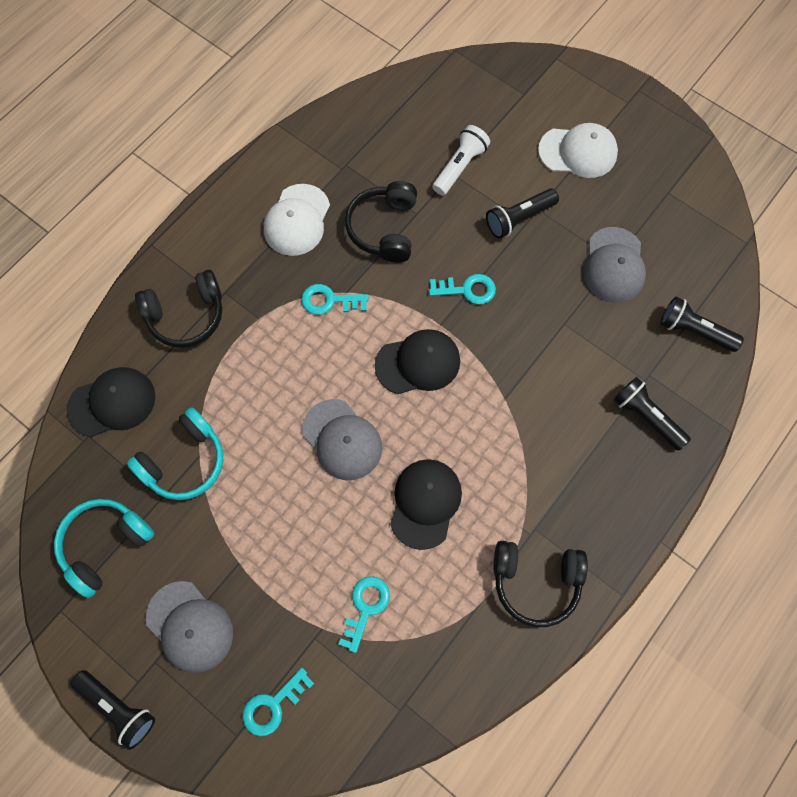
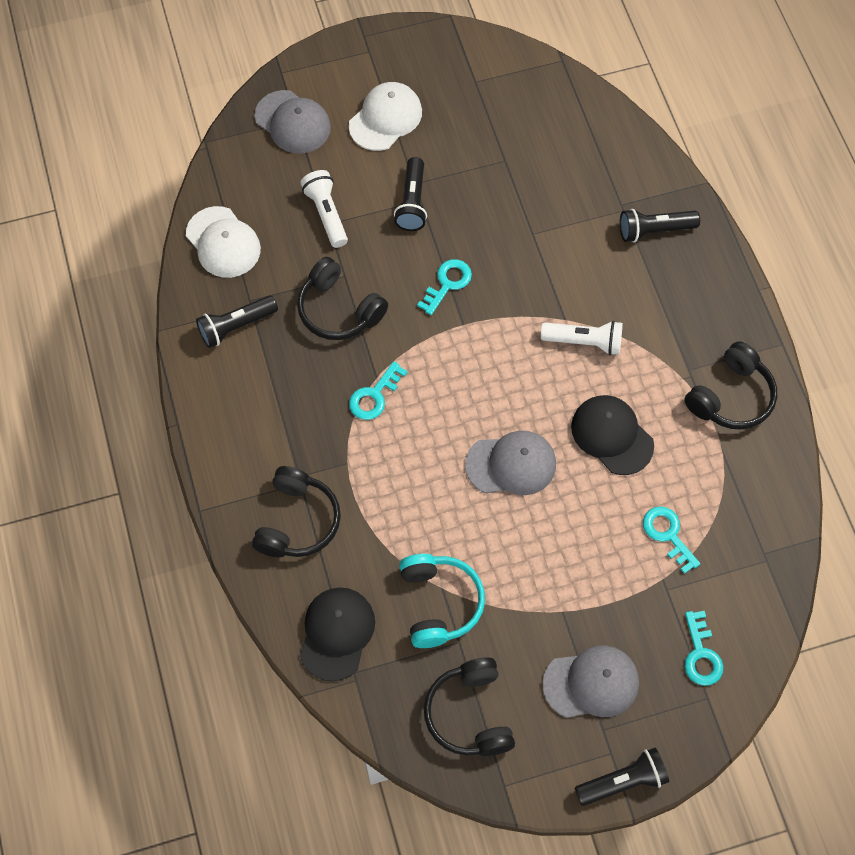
camera: 55 degrees left, 5 degrees down
(105, 545) = (470, 714): turquoise headphones -> black headphones
(297, 220) = (274, 373): white cap -> white cap (223, 242)
(418, 363) = (485, 363): black cap -> none
(495, 427) = (584, 342): none -> white flashlight
(614, 265) = (509, 164): grey cap -> grey cap (293, 122)
(694, 331) = (608, 148): black flashlight -> black flashlight (236, 326)

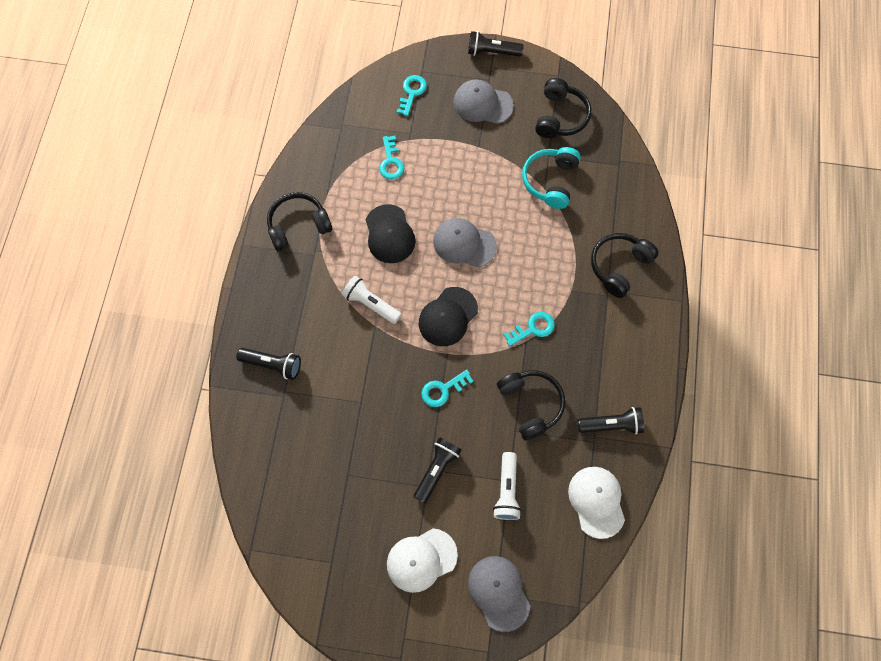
camera: 155 degrees left, 5 degrees up
(336, 633) = (620, 190): black cap -> black cap (448, 316)

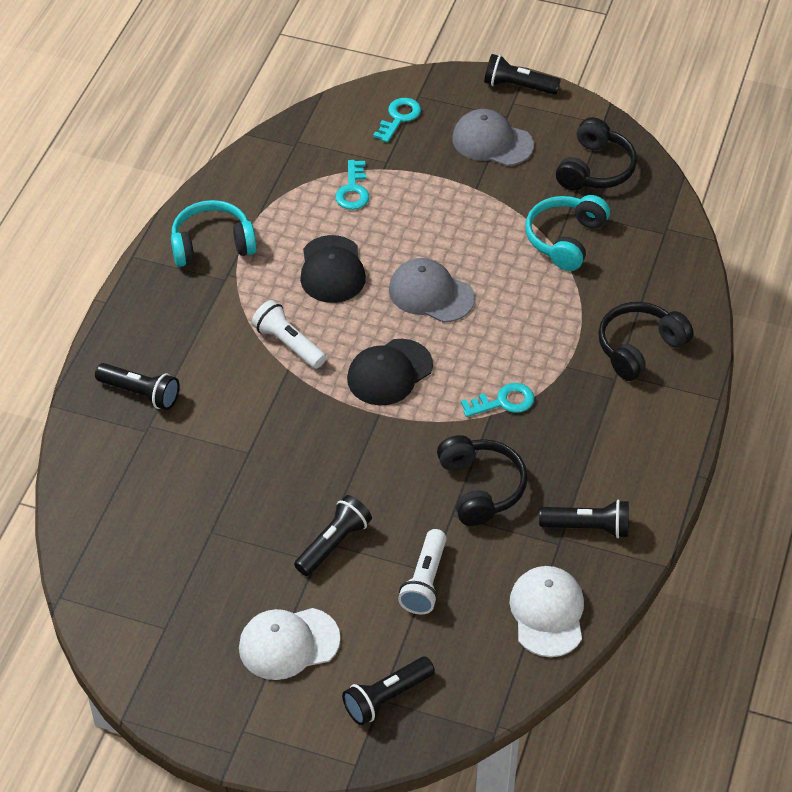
camera: 10 degrees right, 20 degrees down
(298, 225) = (212, 244): black headphones -> turquoise headphones
(443, 390) = (364, 454): turquoise key -> none
(498, 592) = (386, 698): grey cap -> black flashlight

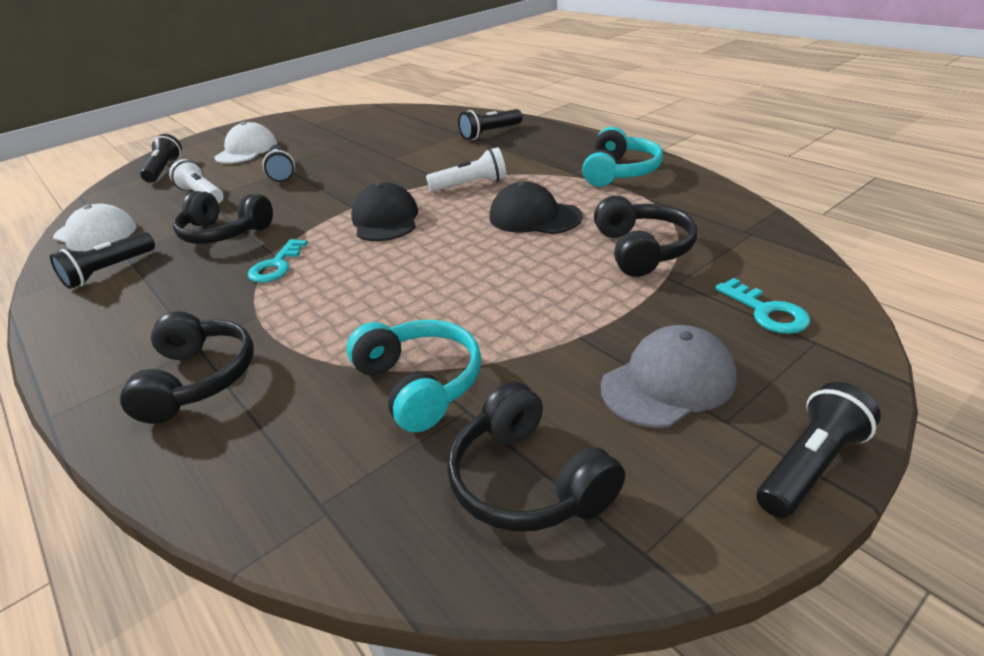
camera: 125 degrees right, 15 degrees down
(353, 190) = (642, 250): turquoise key -> black headphones
(431, 294) = (446, 260): grey cap -> none

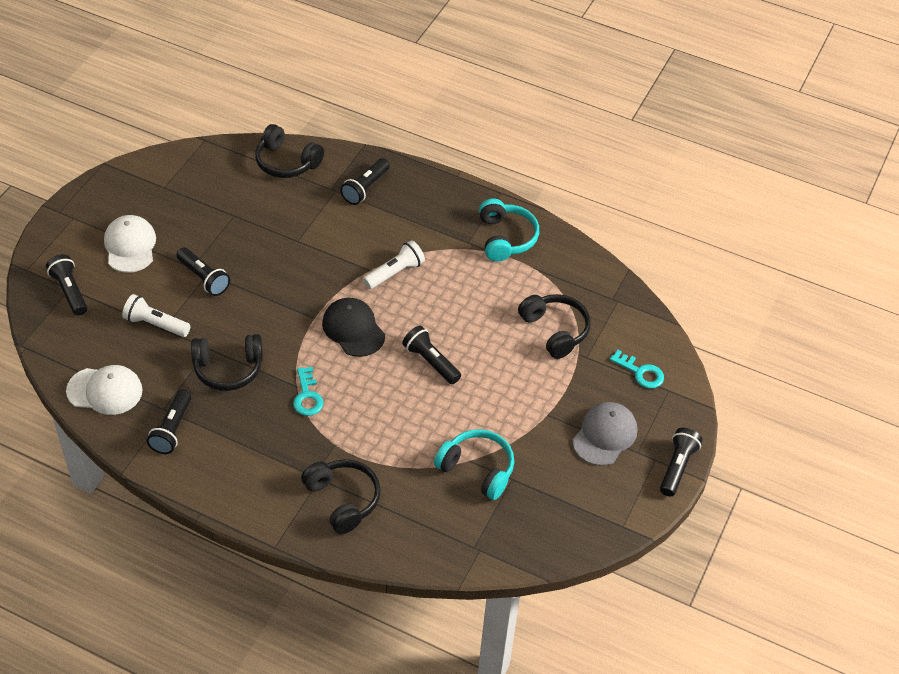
camera: 30 degrees left, 15 degrees up
(450, 257) = (430, 362): none -> black flashlight
(528, 480) = (562, 508): black headphones -> black headphones (286, 162)
(534, 217) = (467, 307): black cap -> none

